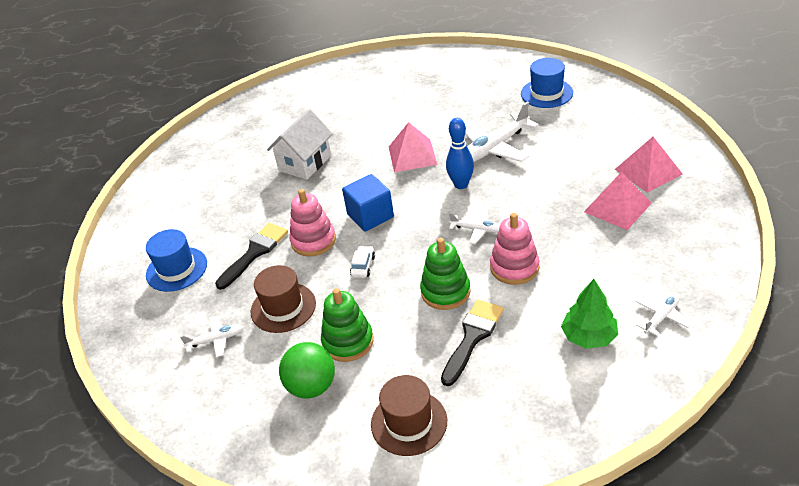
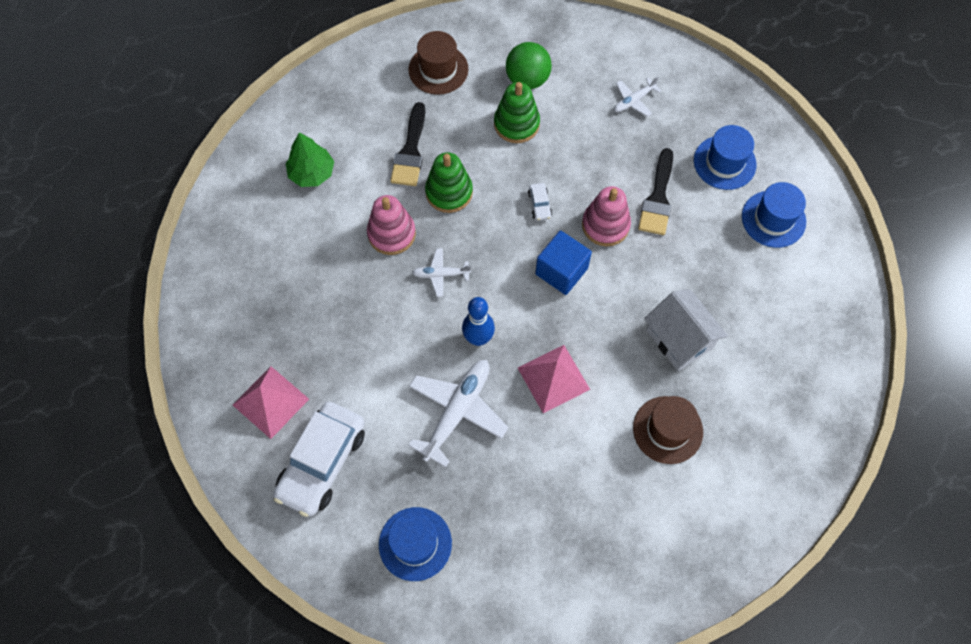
camera: 155 degrees right, 25 degrees up
(173, 222) = (773, 219): none -> blue hat
(283, 307) = (592, 144): brown hat -> brown hat (667, 430)
(305, 163) = (679, 339): white house -> white house turned 45 degrees counterclockwise
(608, 135) = (322, 462): none -> white car
(617, 207) = (300, 336): pink pyramid -> none
(661, 317) = (251, 206): white plane -> none

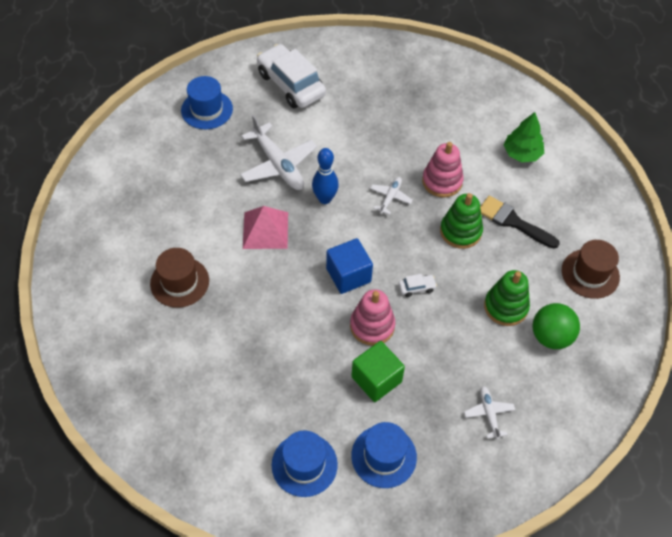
camera: 115 degrees right, 10 degrees down
(270, 402) = (349, 73): pink pyramid -> none
(539, 205) = (416, 287): white car -> white car turned 150 degrees clockwise
(658, 198) = (376, 379): black brush -> green cube
(679, 339) = (242, 327): white house -> none

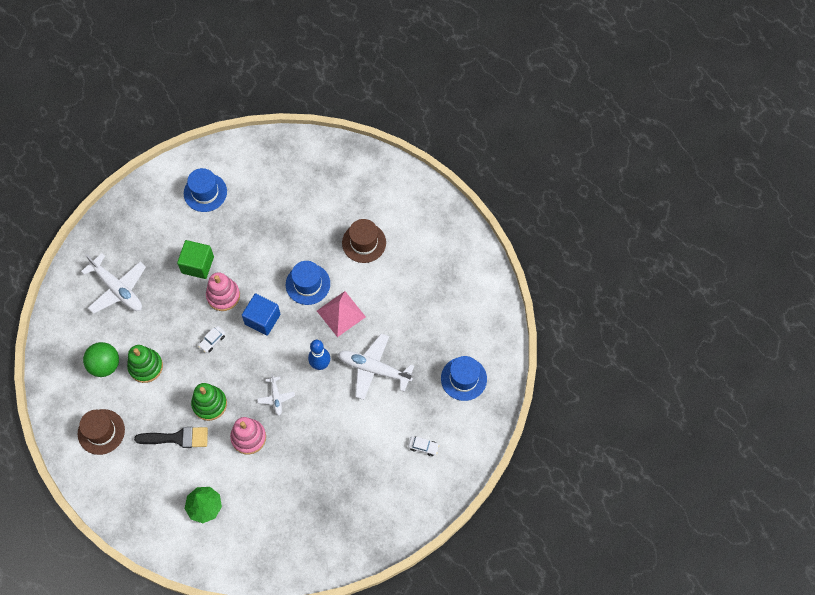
camera: 145 degrees right, 10 degrees up
(291, 84) = (423, 447): white car -> white car, size x0.40
(384, 456) = (164, 225): blue hat -> blue hat (308, 284)
(489, 414) = (117, 289): white plane -> white plane, size x1.91

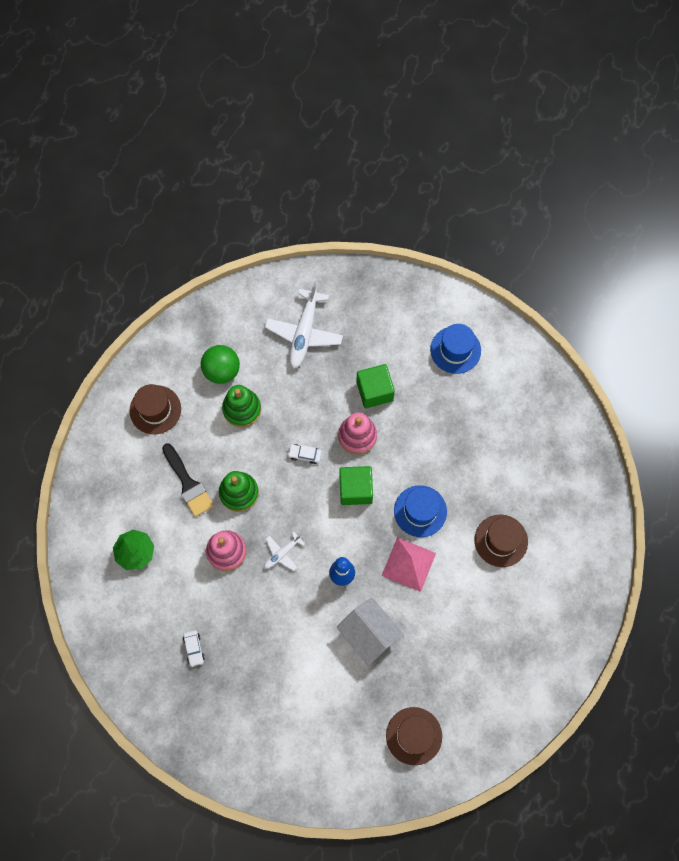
camera: 60 degrees right, 5 degrees up
(262, 319) = (355, 489): blue cube -> green cube
(374, 369) = (369, 634): white plane -> white house
(423, 447) = (315, 735): white car -> white car (194, 649)
(463, 378) = (414, 736): blue hat -> brown hat

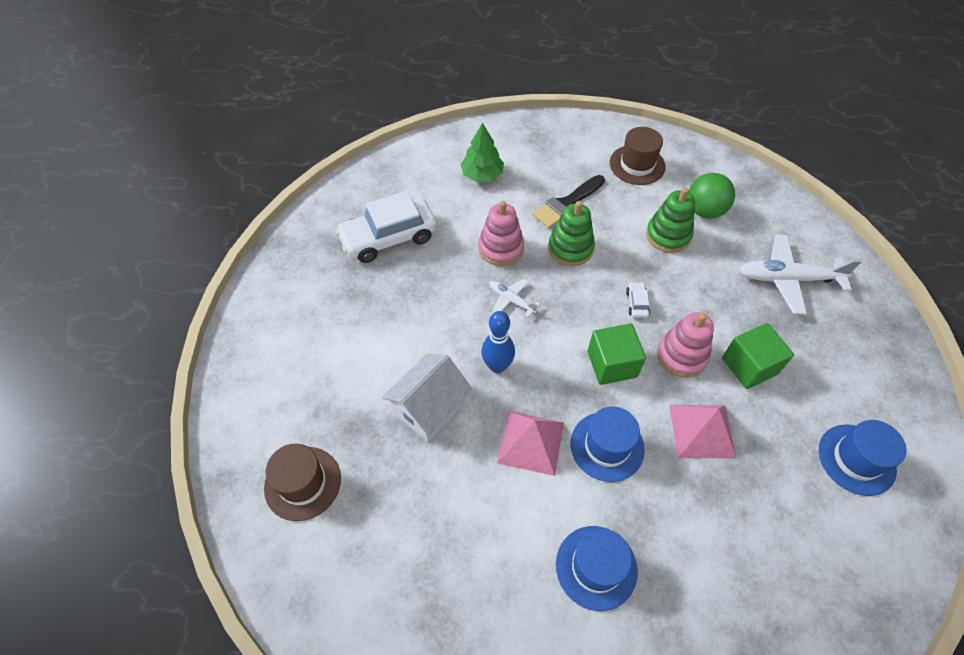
camera: 80 degrees right, 15 degrees down
(194, 649) = (389, 238): white car -> white car, size x2.50
(419, 442) = (702, 431): none -> pink pyramid
(501, 540) = (596, 567): brown hat -> blue hat

